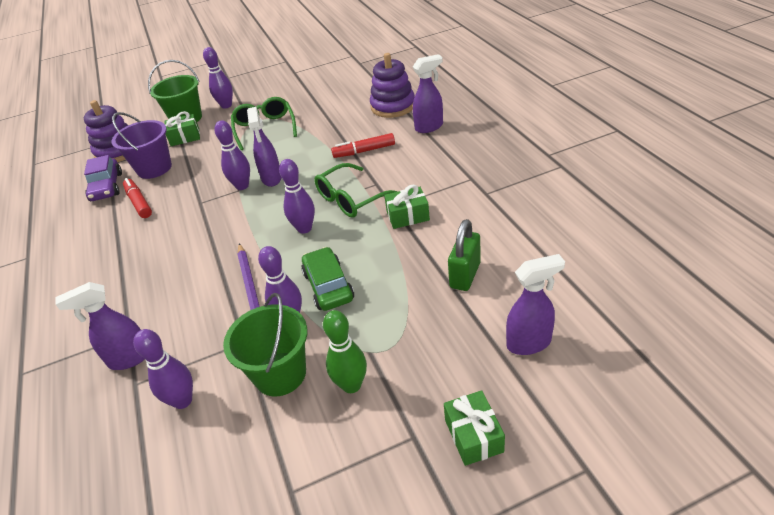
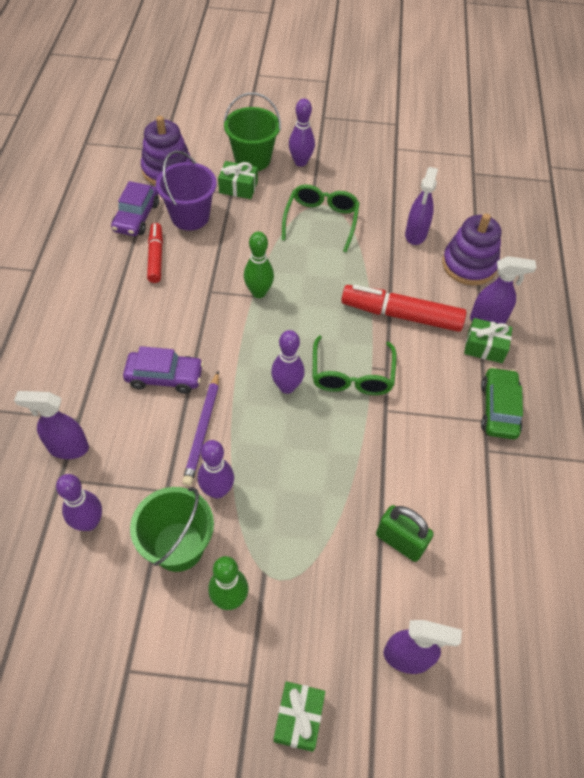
camera: 20 degrees right, 15 degrees up
(194, 270) = (164, 377): none -> purple car
(242, 186) = (259, 292): purple bowling pin -> green bowling pin
(272, 178) = (291, 299): purple spray bottle -> purple spray bottle (415, 235)
(328, 286) = (270, 473): green car -> green car (499, 409)
(352, 199) = (352, 375): green glasses -> green glasses turned 75 degrees counterclockwise
(364, 151) = (401, 315): red marker -> red marker, size x1.65
(407, 216) = (392, 432): green gift -> green gift (485, 347)
(465, 275) = (400, 541): green padlock -> green padlock turned 75 degrees clockwise

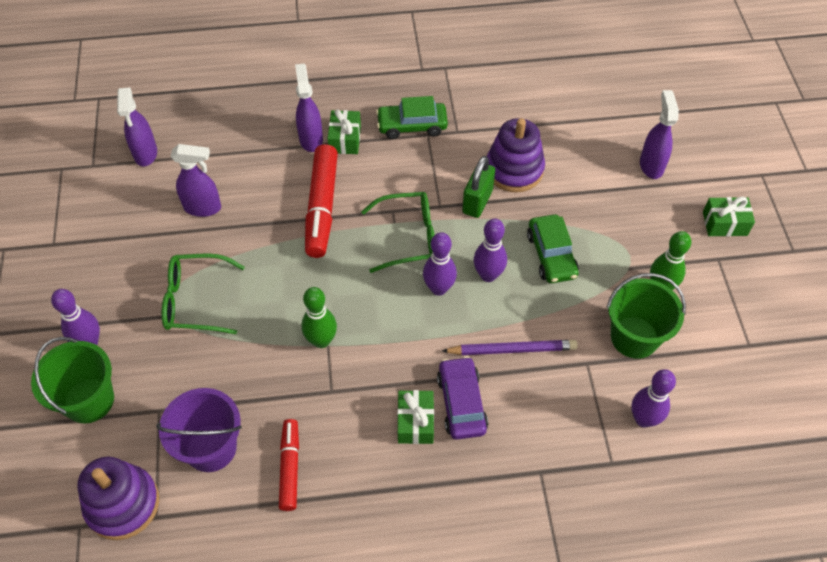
camera: 100 degrees left, 0 degrees up
(67, 448) = (576, 469): purple spray bottle -> purple spray bottle (145, 154)
(136, 217) = (222, 515): purple car -> none
(156, 257) = (290, 467): red marker -> red marker turned 105 degrees clockwise
(217, 490) = (570, 320): purple bowling pin -> purple bowling pin (488, 275)
(238, 187) = (148, 404): green gift -> green gift (415, 422)
(300, 497) = (551, 255): none -> green car
(400, 541) = (563, 180): green padlock -> green padlock (477, 201)
(469, 265) = (240, 159): purple stacking toy -> purple stacking toy (514, 169)

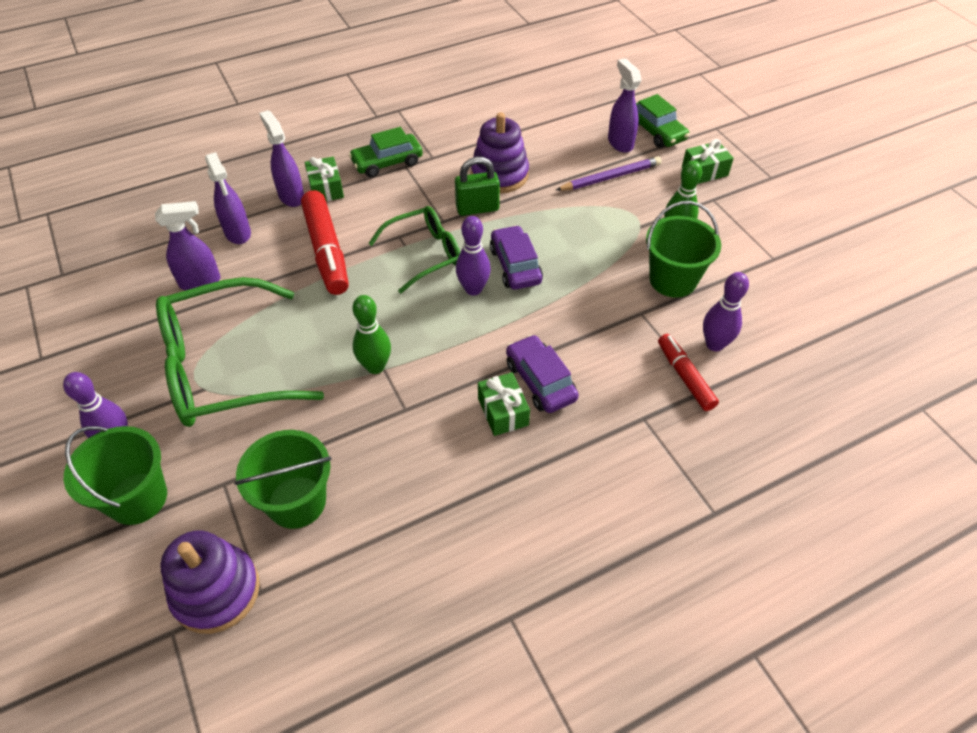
camera: 20 degrees left, 5 degrees down
(145, 154) = (119, 250): purple spray bottle -> purple spray bottle (238, 233)
(196, 300) = (225, 367): green glasses -> green glasses, size x1.70
(211, 448) = (297, 502): purple bucket -> green bucket
(290, 467) = (391, 493): red marker -> red marker (685, 376)
(477, 201) = (477, 208): green padlock -> green padlock turned 75 degrees clockwise
(488, 275) = (515, 265): purple bowling pin -> purple car
(512, 349) = (567, 321): purple pencil -> purple pencil (610, 177)
(551, 255) = (566, 234): green car -> green car (656, 131)

